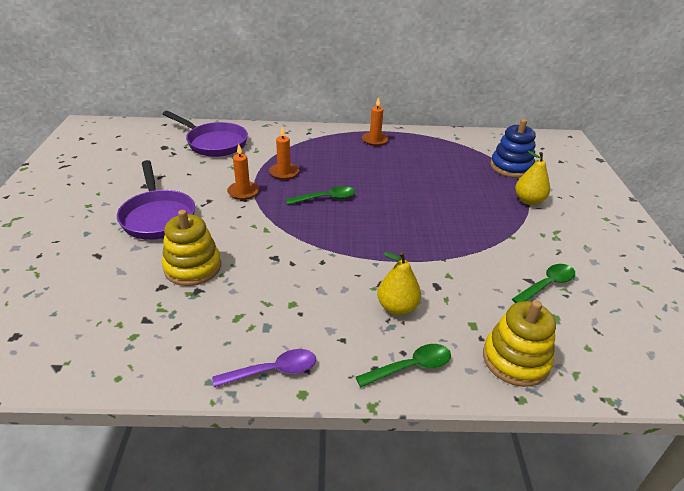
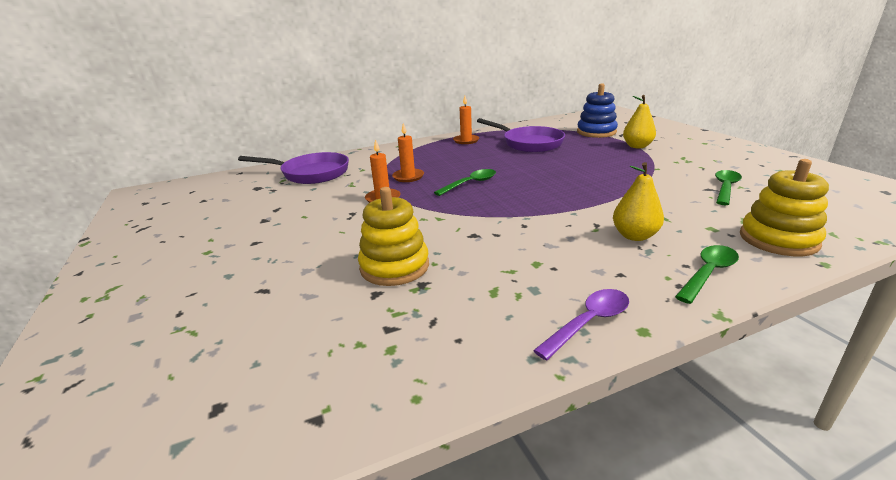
camera: 20 degrees left, 10 degrees down
(158, 216) = (307, 239): purple pan -> purple pan (529, 143)

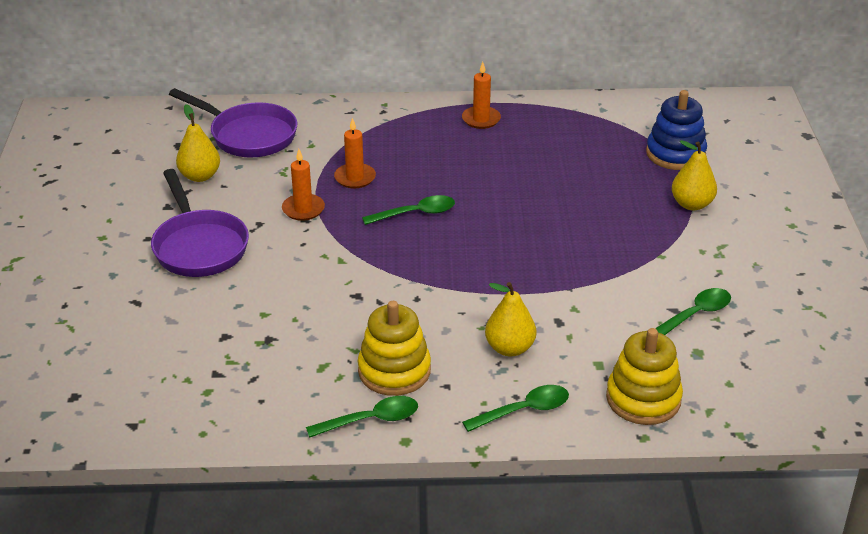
camera: 20 degrees right, 10 degrees up
(284, 199) = (200, 176): none -> yellow pear
(394, 267) = (257, 312): yellow stacking toy -> yellow stacking toy (394, 371)
(529, 143) = (557, 152): purple pan -> purple pan (199, 246)
(589, 322) = (371, 420): purple spoon -> green spoon

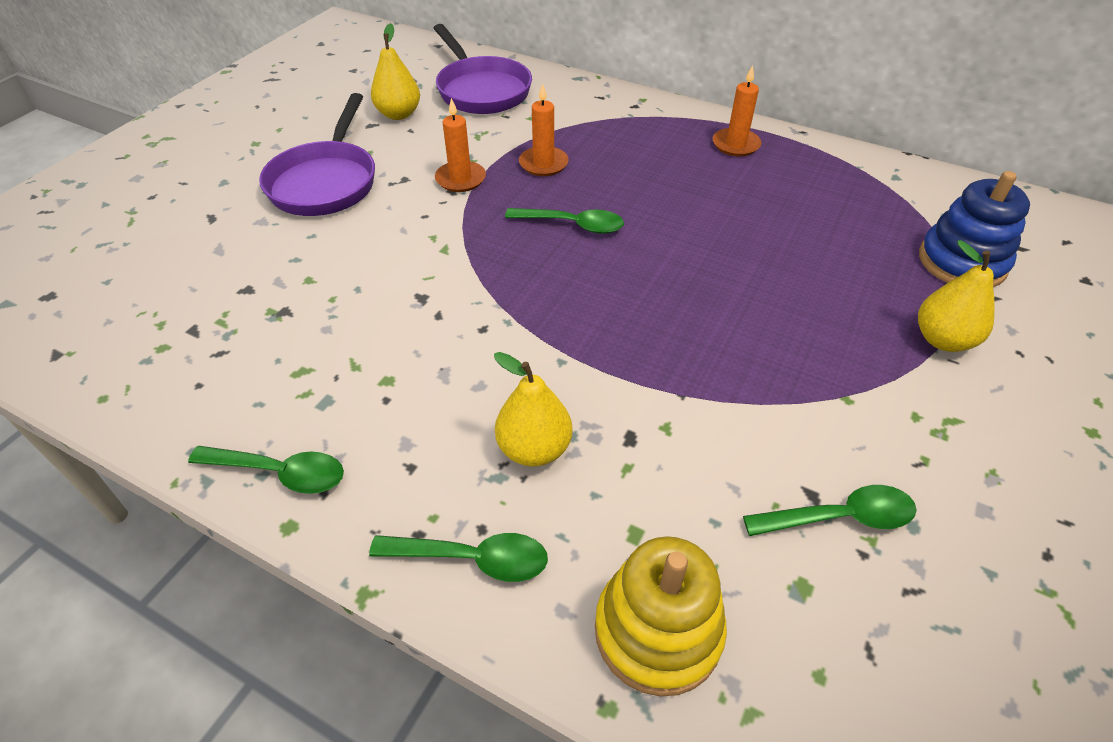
camera: 30 degrees right, 10 degrees up
(394, 371) = (370, 415): yellow stacking toy -> none

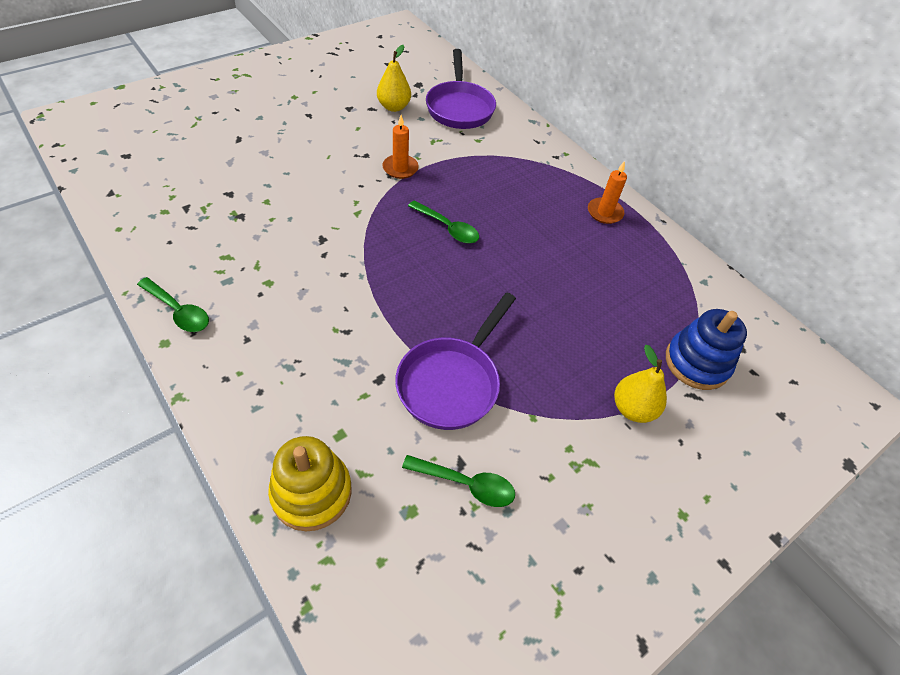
camera: 20 degrees right, 5 degrees up
(326, 182) = (318, 139): purple pan -> purple pan (452, 382)
(472, 559) = (243, 405): green spoon -> none
(534, 448) = (320, 360): yellow pear -> none
(543, 164) = (461, 177): orange candle -> none

